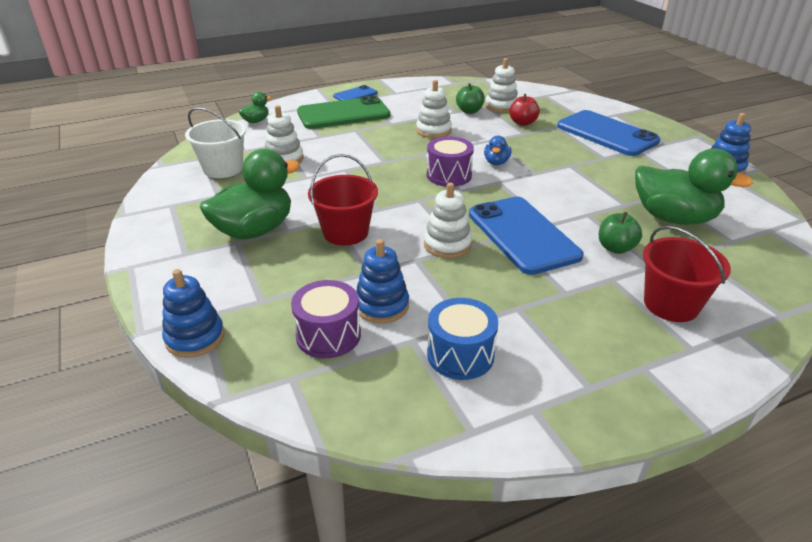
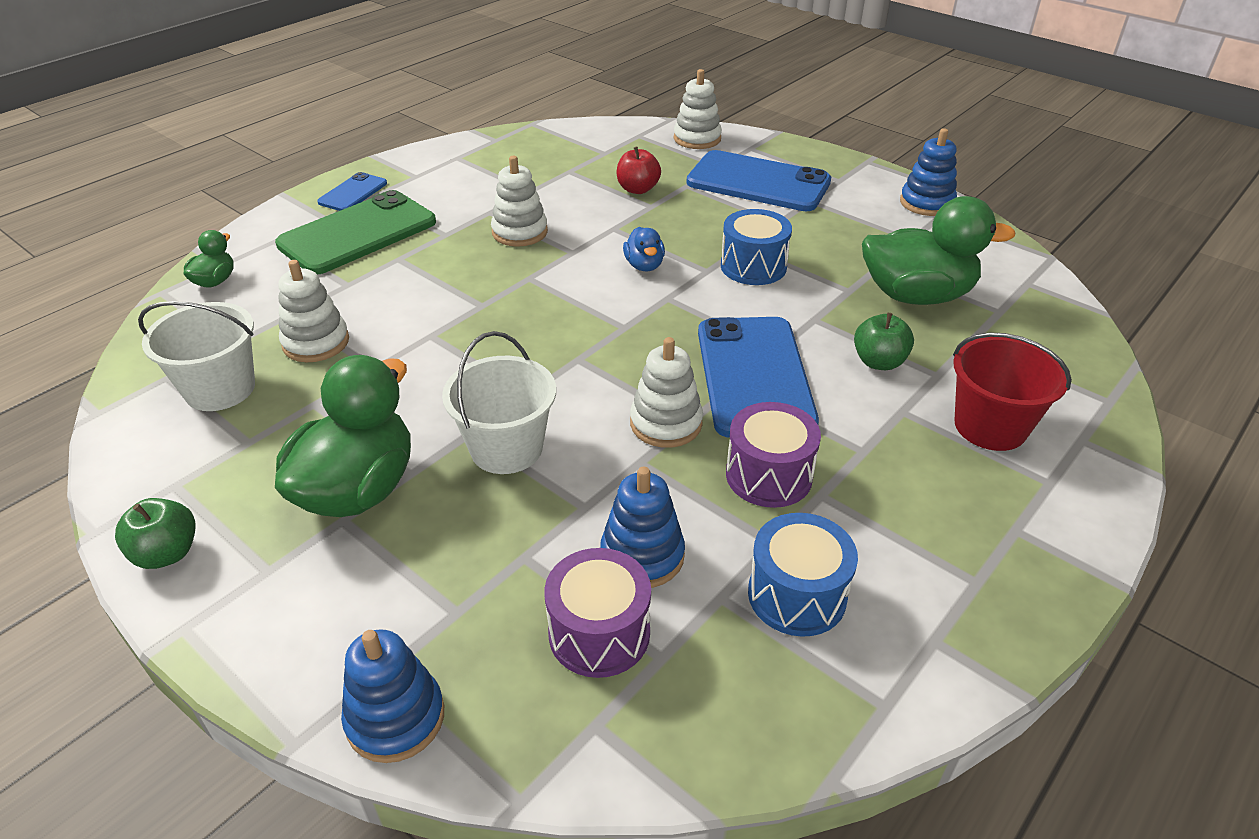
camera: 25 degrees left, 5 degrees up
(346, 232) = (506, 448): red bucket -> white bucket
(449, 175) = (592, 305): purple drum -> purple drum (769, 475)
(469, 111) = (550, 185): green apple -> green apple (167, 553)
(501, 106) = (590, 167): white stacking toy -> white stacking toy (697, 139)
(523, 235) = (754, 376): blue phone -> blue phone turned 45 degrees clockwise
(568, 177) = (753, 266): none -> blue drum

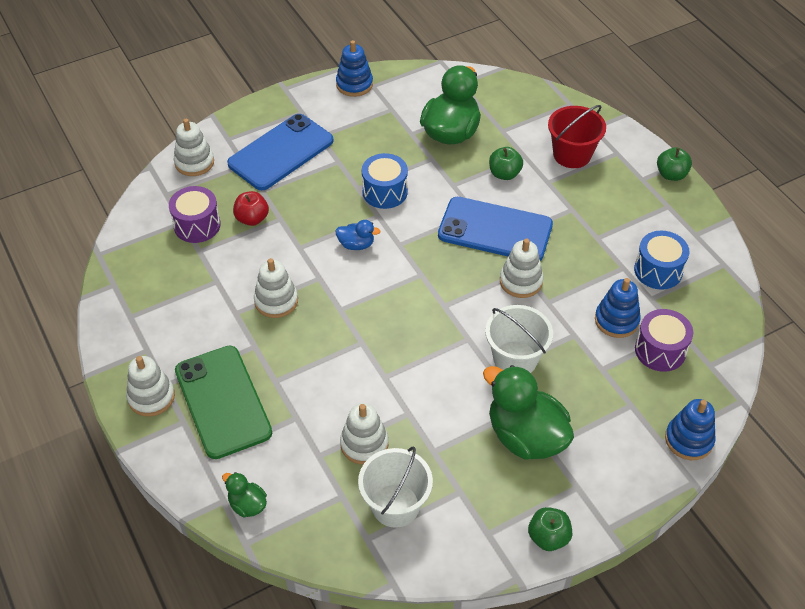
camera: 70 degrees left, 10 degrees up
(353, 193) = (151, 397): blue phone -> white stacking toy
(769, 475) = (577, 252): purple drum -> purple drum (197, 225)
(1066, 571) = (671, 174): none -> green apple

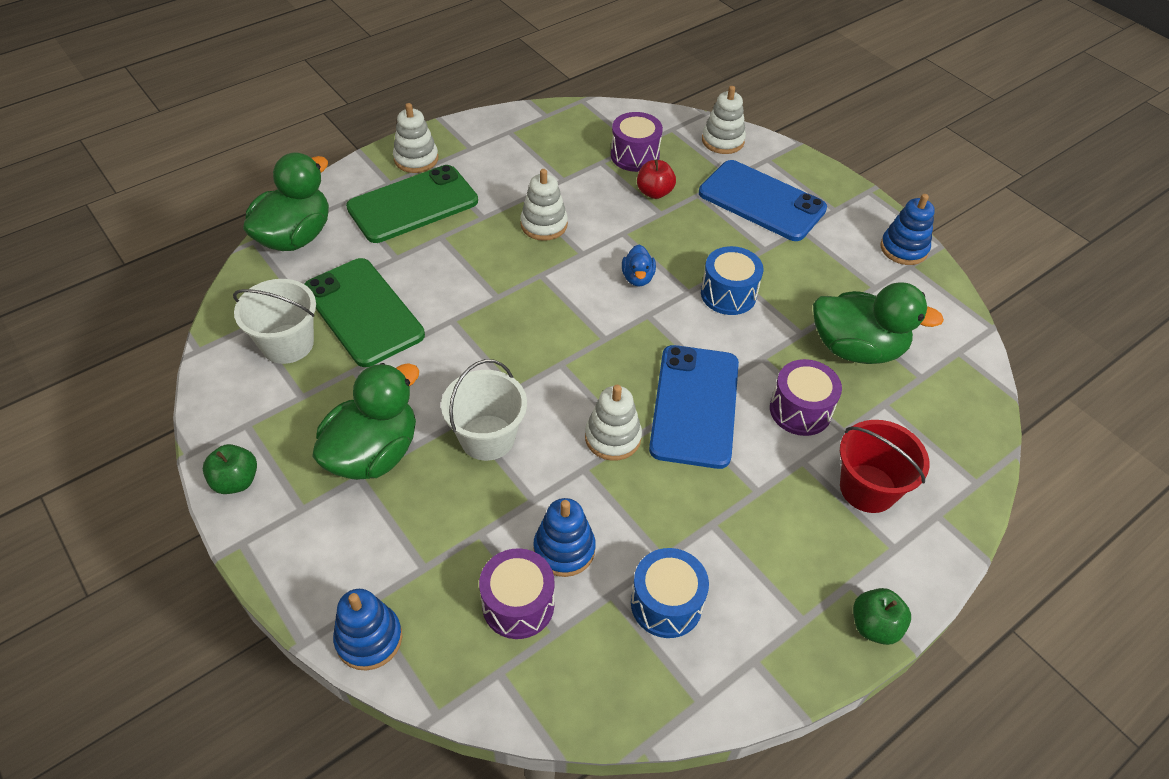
camera: 80 degrees right, 0 degrees up
(247, 505) = (295, 237): green duck -> green duck, size x2.12
(364, 444) = (363, 312): white stacking toy -> green phone
(504, 174) = (800, 410): green apple -> purple drum

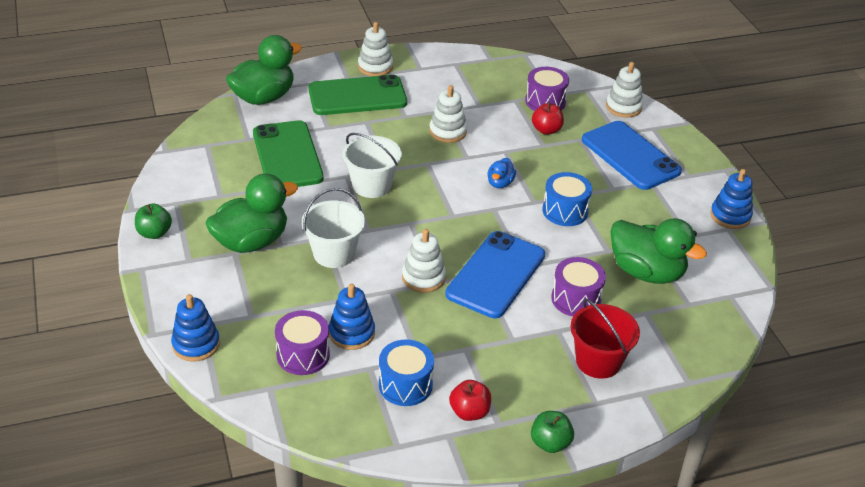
camera: 20 degrees right, 10 degrees down
(287, 344) = (226, 162): white bucket -> white bucket (372, 185)
(761, 616) = (469, 412): none -> red apple

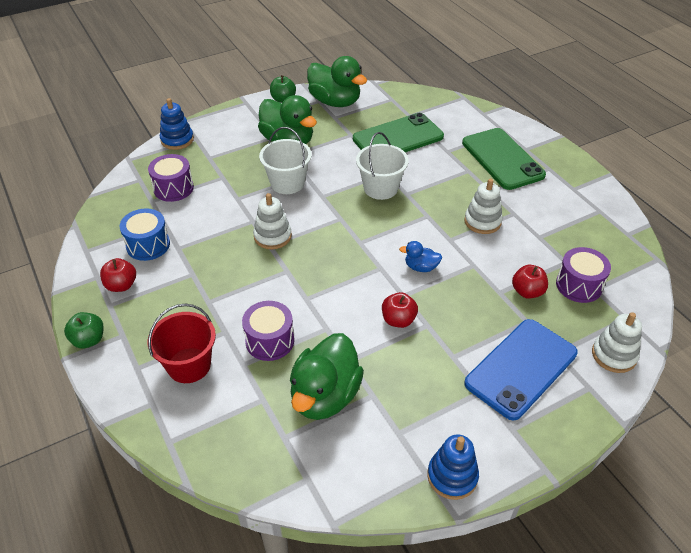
camera: 80 degrees right, 5 degrees up
(263, 97) = (467, 112): green duck -> green duck (335, 102)
(351, 333) = (200, 208): blue stacking toy -> none
(375, 67) = (555, 161): white stacking toy -> none
(496, 275) = (288, 281): blue phone -> none
(565, 211) = (398, 320): blue drum -> red apple

